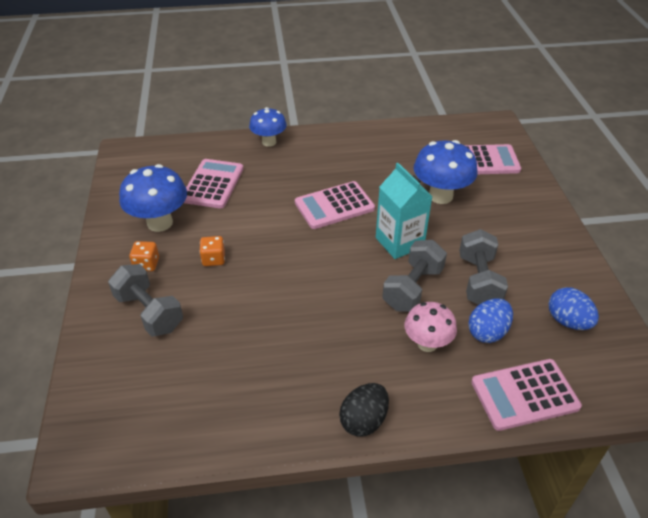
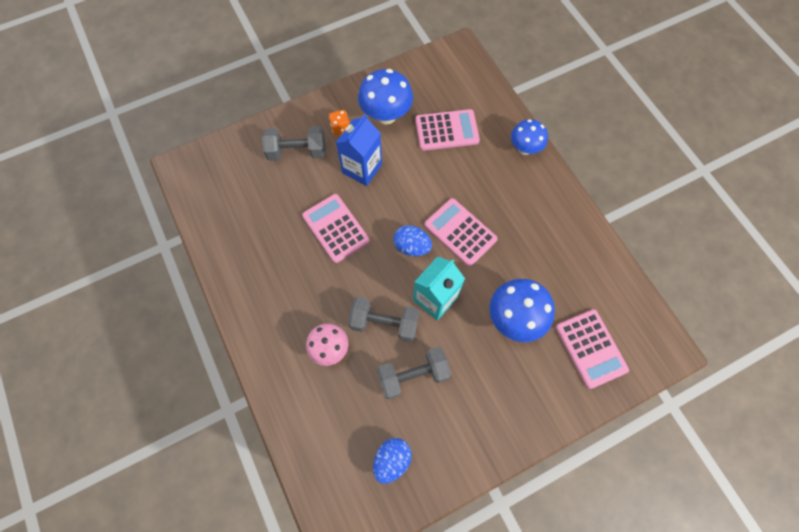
camera: 70 degrees right, 25 degrees up
(149, 312) = (297, 152): grey dumbbell -> grey dumbbell turned 60 degrees clockwise
(213, 259) = (362, 168): orange dice -> blue carton
(363, 420) = (248, 322): black egg -> none
(487, 332) = (357, 393): blue egg -> blue egg (412, 247)
(524, 394) = (303, 432): pink calculator -> pink calculator (336, 228)

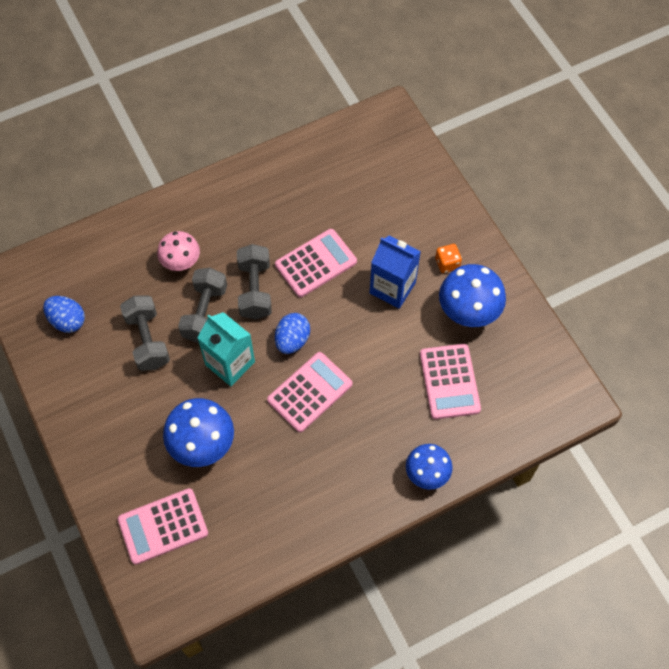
camera: 90 degrees right, 5 degrees down
(297, 152) = (413, 220): grey dumbbell -> grey dumbbell (255, 290)

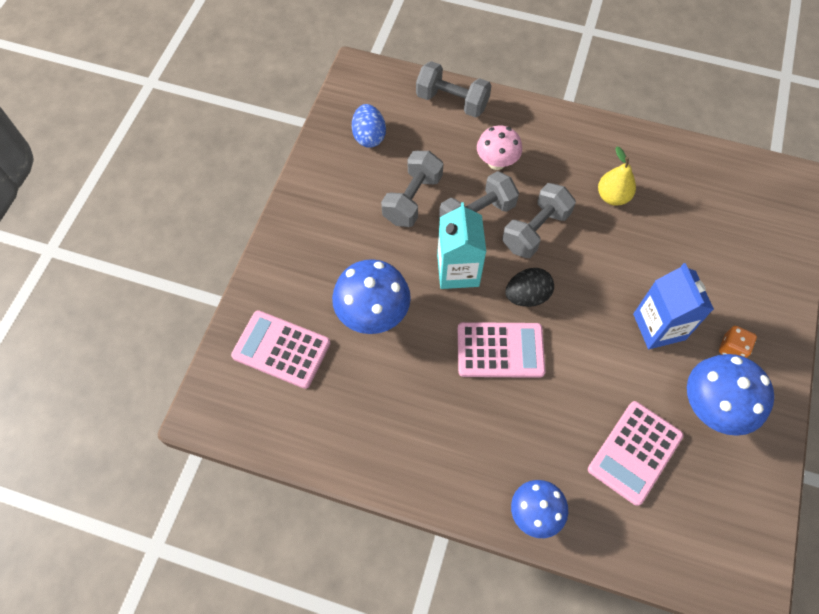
camera: 45 degrees right, 0 degrees up
(103, 243) = (452, 101): none -> grey dumbbell
(283, 222) = (612, 196): none -> yellow pear
(292, 340) = (527, 296): blue egg -> black egg
(316, 263) = (608, 251): pink calculator -> none

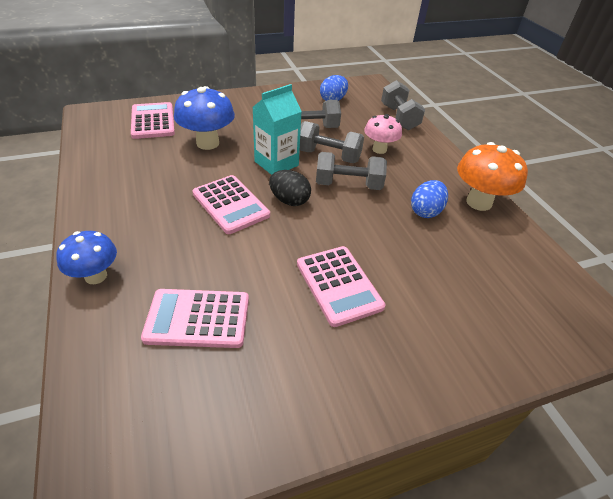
camera: 50 degrees right, 20 degrees down
(612, 196) = (425, 211): yellow pear -> blue egg
(627, 146) = (479, 202): none -> orange mushroom
(659, 327) = (338, 285): blue carton -> pink calculator
(711, 408) = (290, 359): blue mushroom -> none
(732, 348) = (369, 349): orange dice -> none

